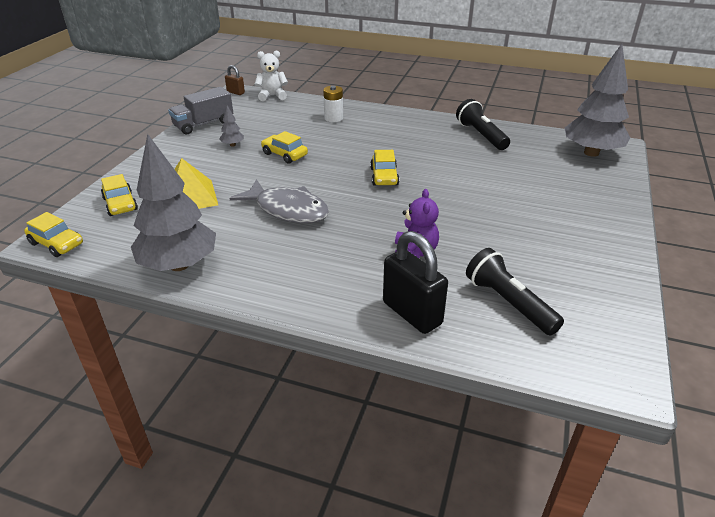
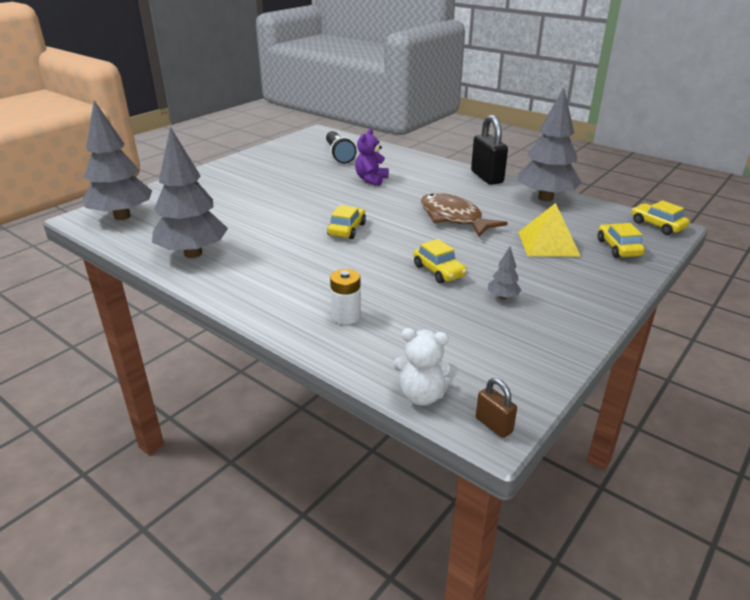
camera: 160 degrees left, 5 degrees down
(203, 124) = (549, 344): grey truck -> none
(287, 210) = (453, 218): grey fish -> brown fish
(412, 313) = (397, 159): black padlock -> black padlock (486, 177)
(481, 135) = (193, 253): black flashlight -> grey tree

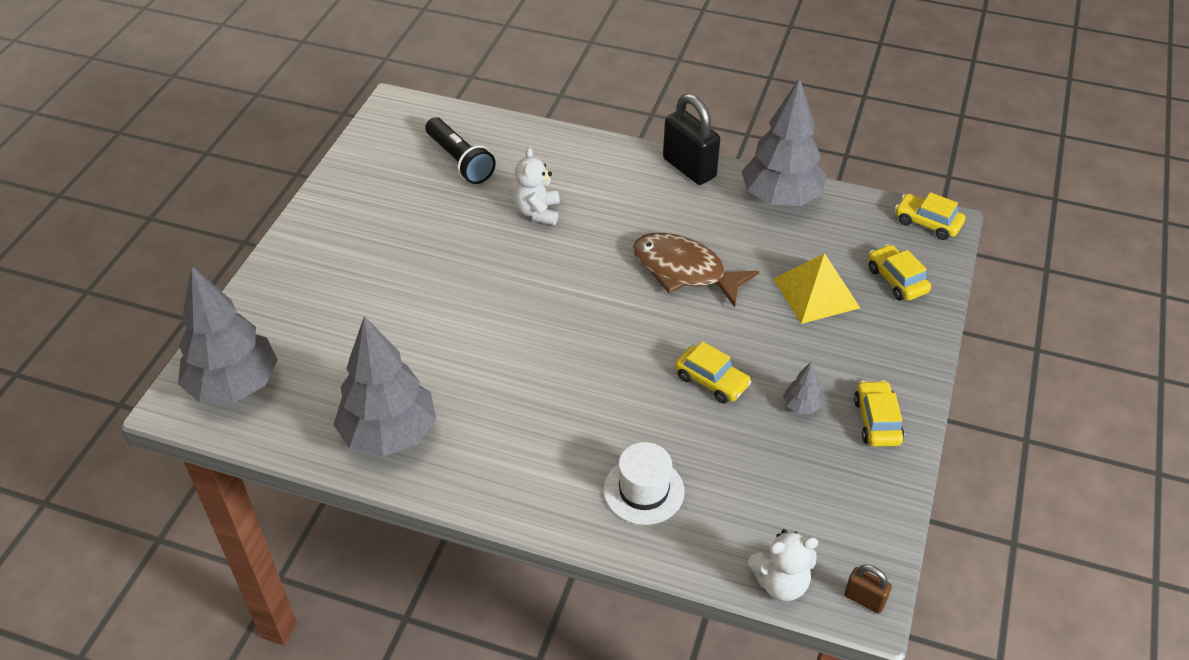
camera: 20 degrees left, 15 degrees up
(346, 316) = (643, 490): white battery -> white hat
(347, 229) = (561, 331): yellow car -> yellow car (877, 421)
(371, 180) = (537, 212): purple teddy bear -> white teddy bear

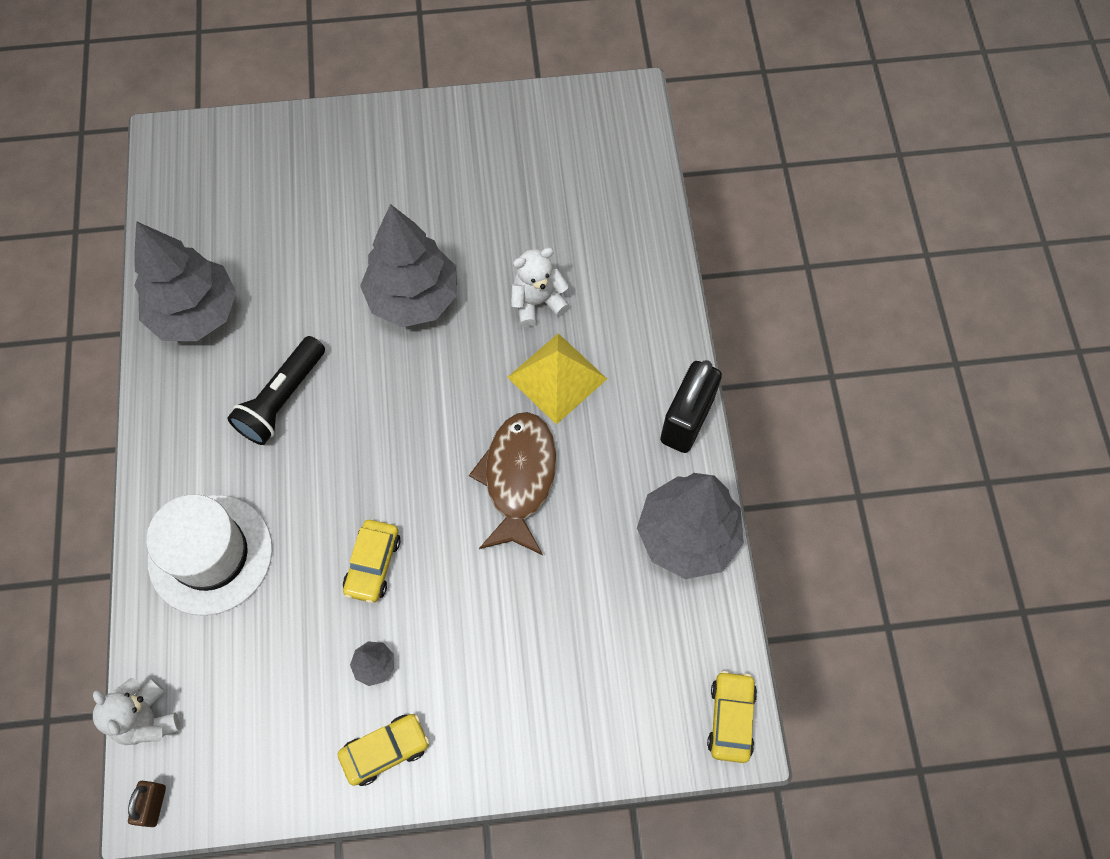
camera: 65 degrees right, 20 degrees up
(234, 385) = (202, 169): grey tree -> grey tree (413, 298)
(460, 161) = (577, 197): black flashlight -> black flashlight (282, 399)
(643, 490) = (210, 554): white hat -> white hat, size x1.51
(816, 293) = (549, 627): yellow pyramid -> yellow pyramid (557, 378)
(896, 280) = (612, 710): yellow car -> none

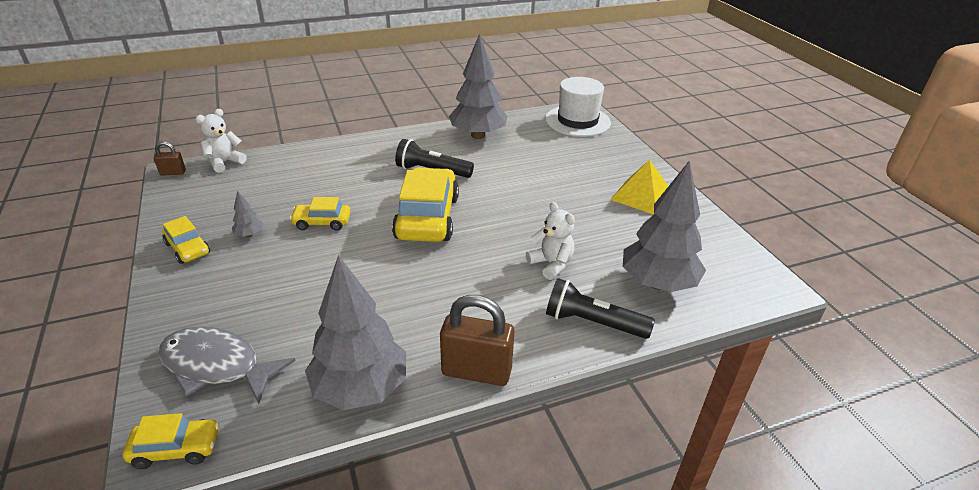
camera: 75 degrees right, 30 degrees down
(210, 554) = (325, 165): white hat -> white hat (577, 121)
(401, 424) = (427, 217): none -> yellow car
(413, 298) = (526, 207): grey tree -> grey tree (657, 283)
(518, 478) = (397, 277): brown fish -> none
(557, 378) = (489, 285): yellow pyramid -> yellow pyramid (642, 196)
(624, 688) = (217, 366): none -> grey fish
(642, 291) = (593, 323): none -> black flashlight
(686, 420) = (476, 371): black padlock -> brown padlock

